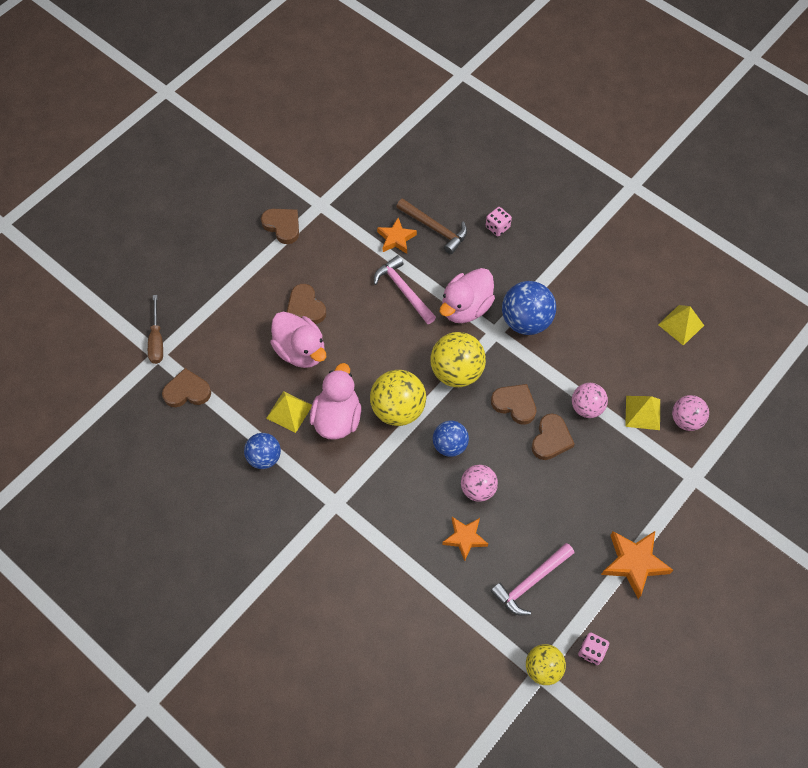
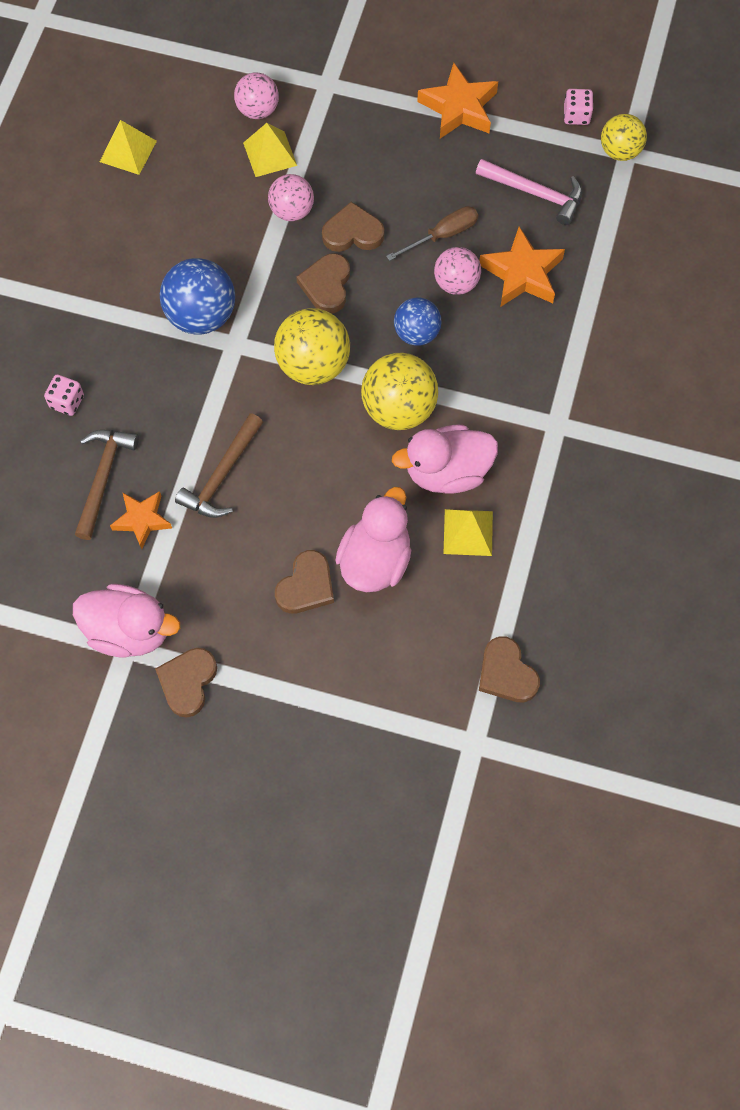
camera: 115 degrees left, 5 degrees up
(157, 340) = (453, 757): brown screwdriver -> brown screwdriver (442, 235)
(264, 457) = (544, 531): blue ball -> none
(403, 290) = (222, 475): pink hammer -> brown hammer
(465, 307) = (214, 391): pink duck -> pink duck (129, 631)
(465, 538) = (522, 274): orange star -> orange star, size x1.50

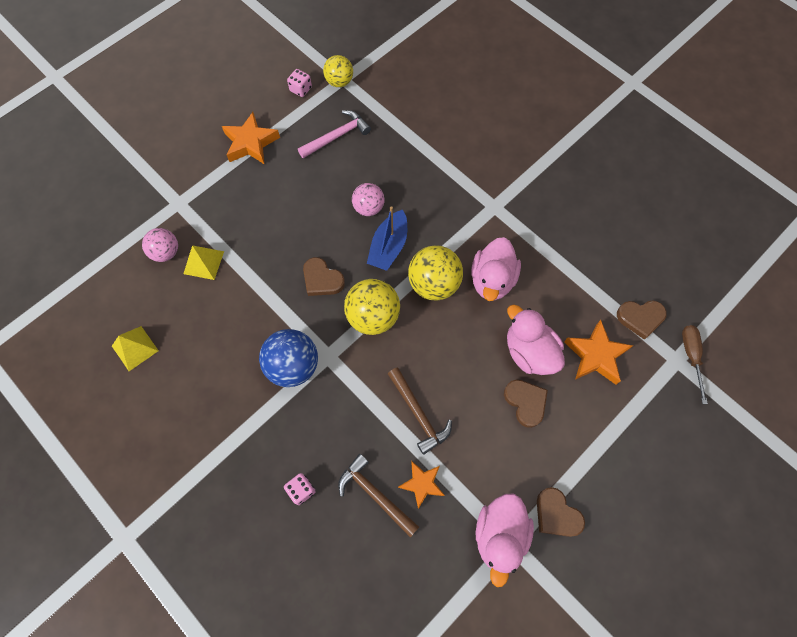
camera: 60 degrees left, 0 degrees up
(129, 631) = (500, 535): pink duck -> pink duck turned 150 degrees clockwise
(292, 211) = (254, 271): pink ball -> none
(353, 232) = (295, 245): brown heart -> none
(416, 333) = (388, 247): blue ball -> blue boat
(442, 235) = (331, 198): brown screwdriver -> brown screwdriver (691, 356)
(468, 532) = (538, 290): yellow pyramid -> none
(522, 274) = (385, 171): orange star -> orange star (596, 355)

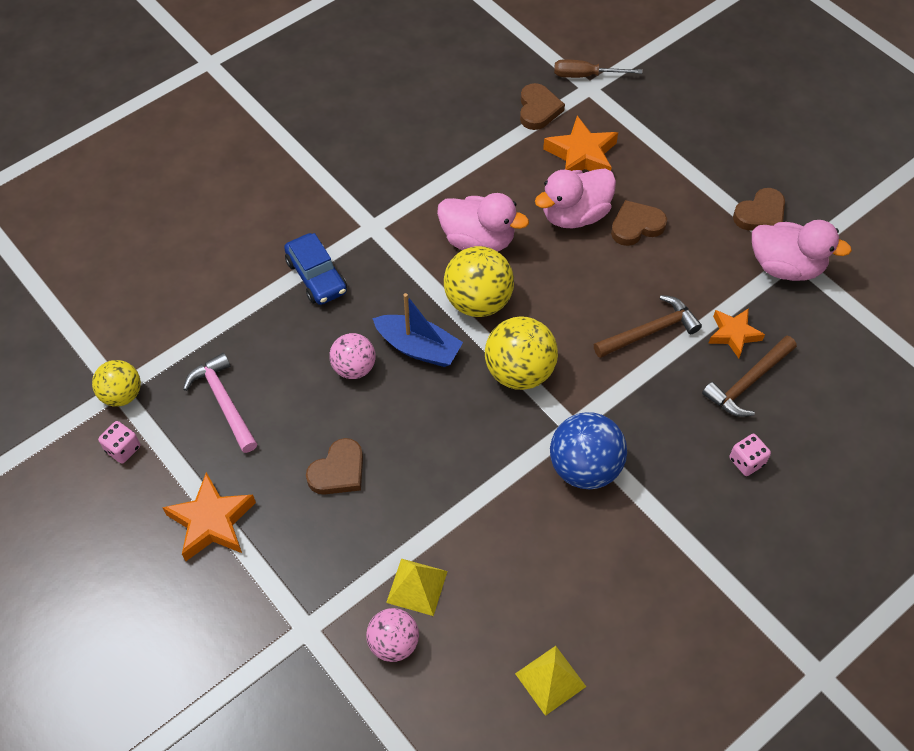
camera: 85 degrees left, 10 degrees down
(322, 279) = (460, 429): brown heart -> brown heart (338, 471)
(444, 176) = (316, 276): none -> blue car

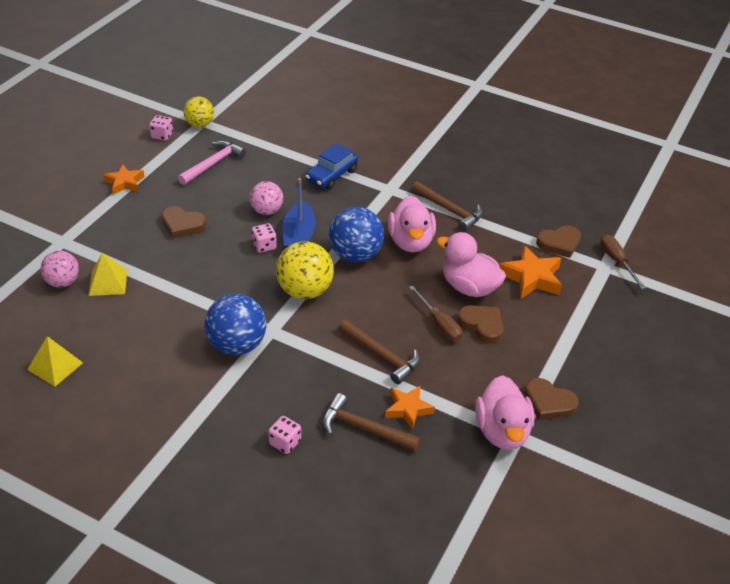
camera: 65 degrees right, 15 degrees down
(212, 522) = (125, 183): orange star -> orange star, size x0.66
(421, 390) = (264, 246): none -> pink dice
(439, 183) = (449, 210): none -> brown hammer
(478, 301) = (355, 255): yellow ball -> blue ball
(621, 262) = (439, 324): none -> brown screwdriver

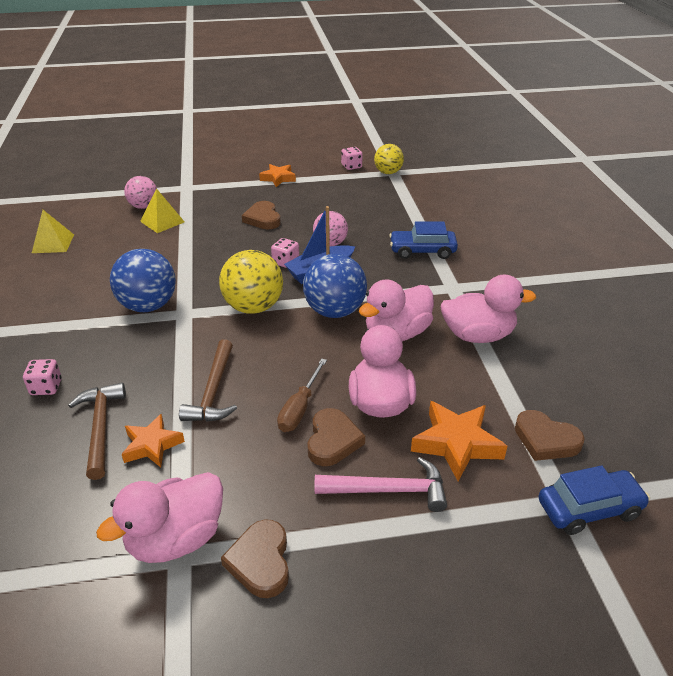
camera: 55 degrees right, 5 degrees down
(213, 164) = (351, 198): pink hammer -> pink hammer (388, 490)
(449, 210) = (478, 335): brown hammer -> pink duck
(616, 261) = (589, 509): brown screwdriver -> blue car

